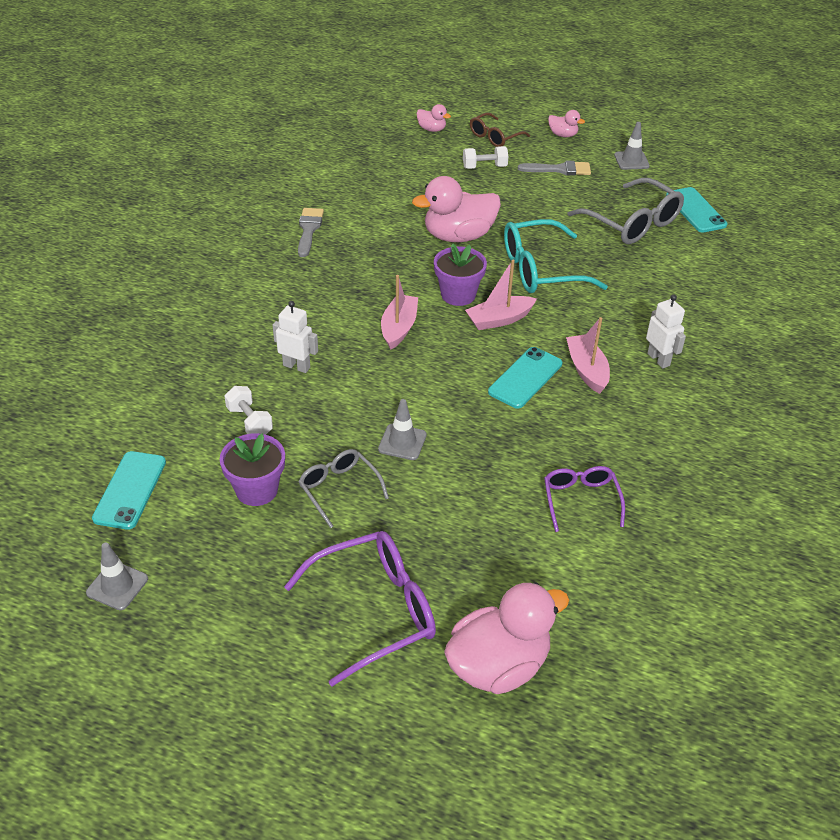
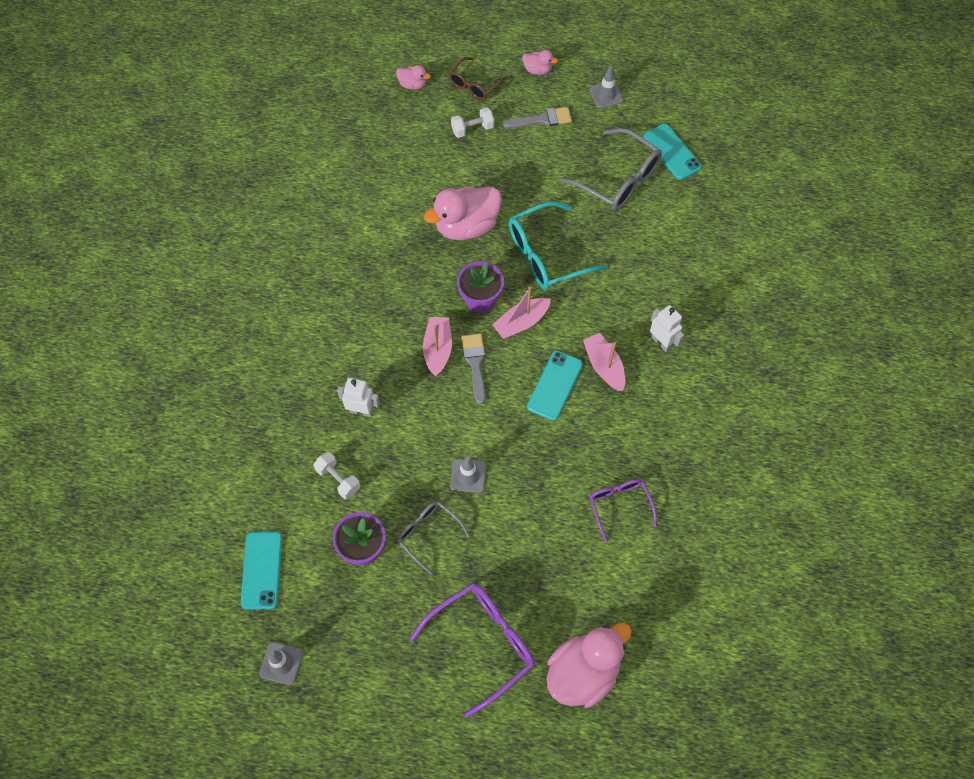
camera: 10 degrees left, 20 degrees up
(309, 229) = (330, 244): grey brush -> grey brush (475, 364)

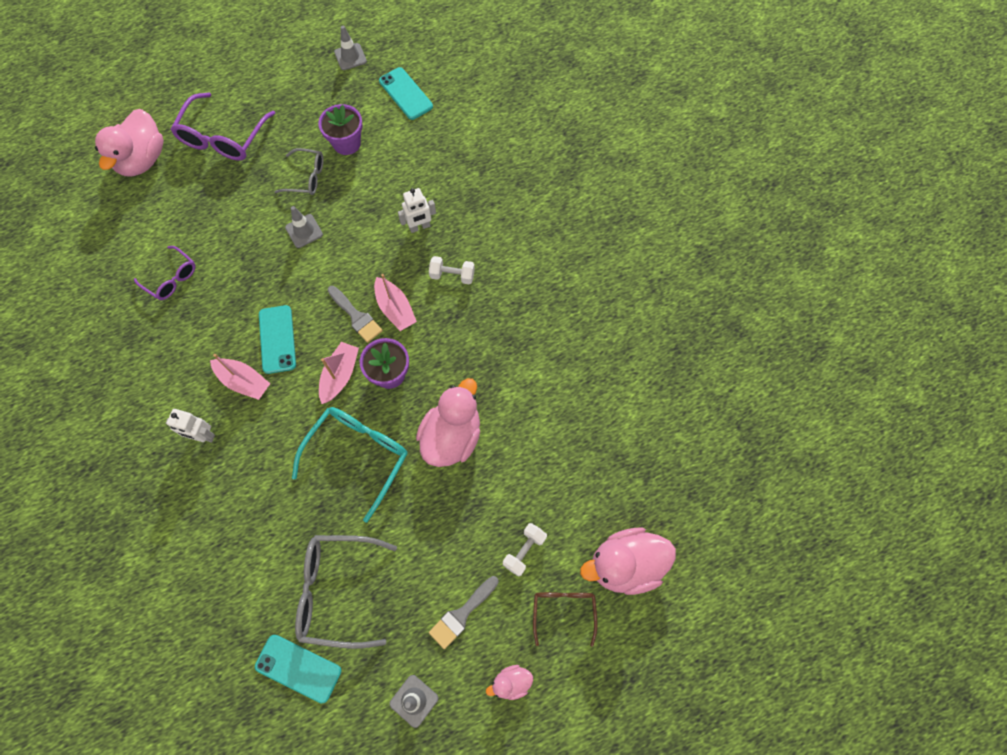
camera: 145 degrees right, 5 degrees up
(338, 479) = (399, 173): white dumbbell -> white dumbbell (452, 275)
(413, 85) = (625, 564): pink duck -> pink duck, size x2.10

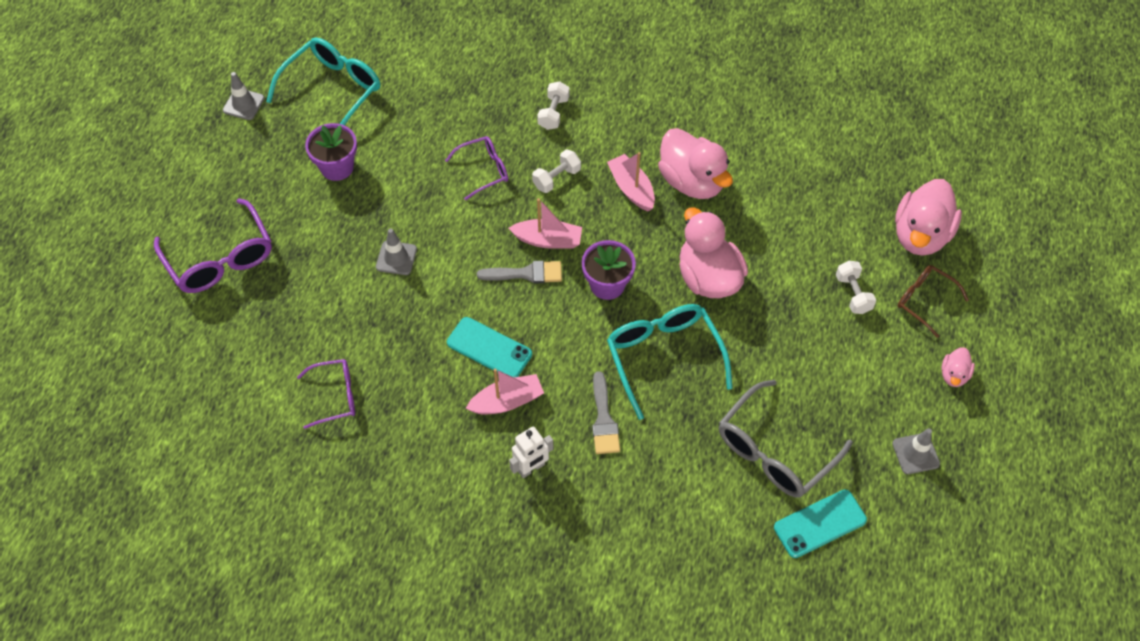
camera: 50 degrees left, 10 degrees down
(142, 160) = (169, 341): pink duck -> pink duck (692, 181)
(307, 177) = (340, 220): grey glasses -> none
(340, 375) = (573, 322): pink boat -> pink boat (631, 188)
(406, 94) = (333, 90): turquoise phone -> turquoise glasses
(419, 227) = (484, 170): white robot -> purple glasses
(462, 614) = (870, 372): grey brush -> grey brush (603, 419)
(507, 231) = (553, 113): none -> white dumbbell

